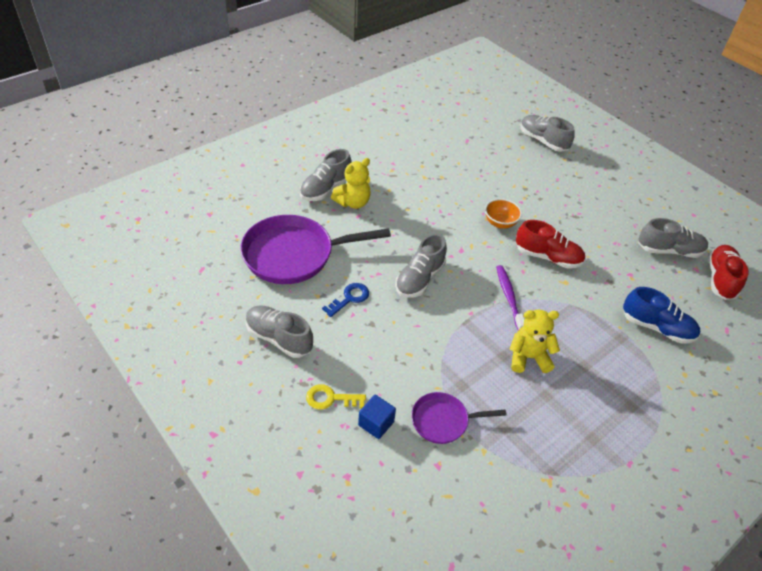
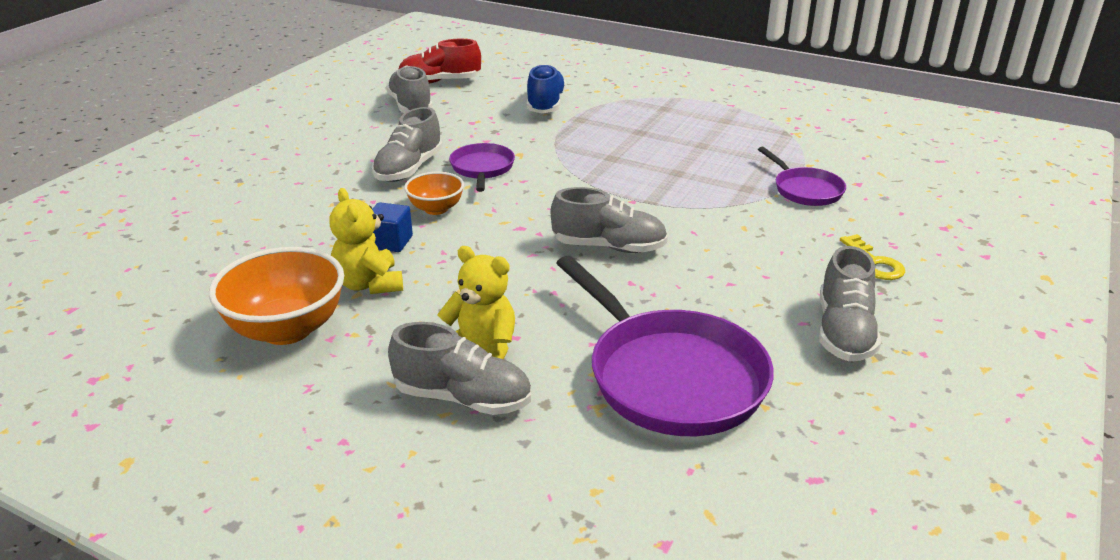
camera: 110 degrees left, 15 degrees down
(349, 298) = (705, 293): blue key -> none
(376, 423) = (863, 226): blue cube -> blue cube (390, 242)
(407, 153) = (287, 329): none -> orange bowl
(509, 297) = (580, 182): purple toothbrush -> none
(528, 357) = (663, 159): yellow teddy bear -> yellow teddy bear (369, 284)
(543, 141) = (192, 205): grey shoe -> grey shoe (409, 169)
(547, 257) = (482, 169): red shoe -> purple pan

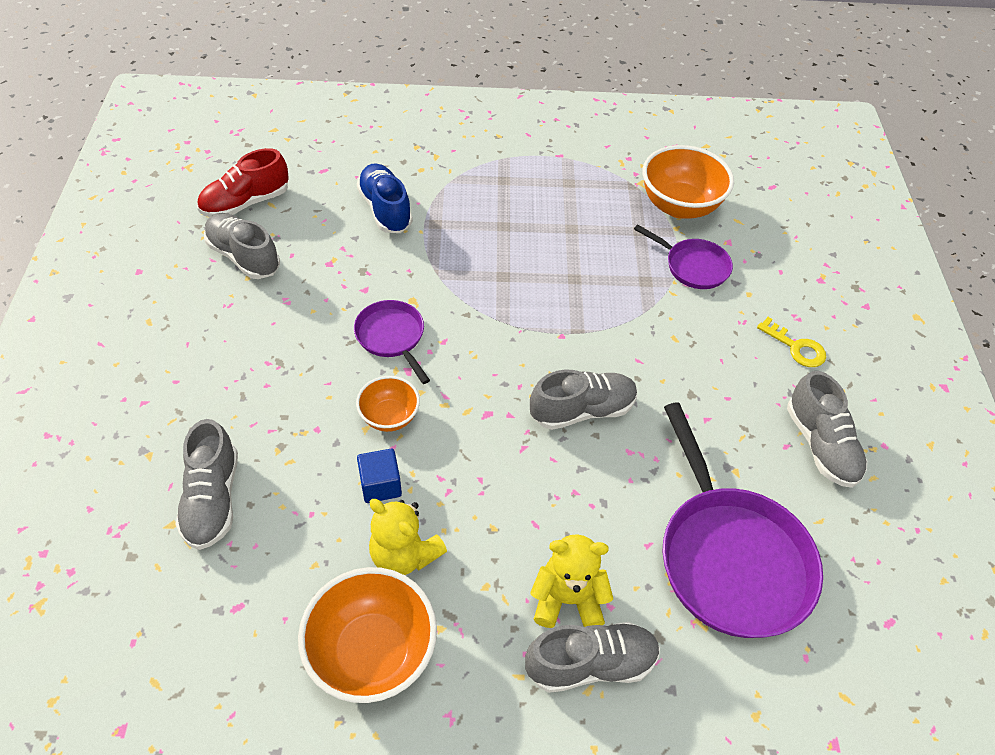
camera: 30 degrees left, 20 degrees up
(409, 169) = (318, 364): grey shoe -> grey shoe (213, 499)
(670, 376) = (730, 557): purple pan -> purple pan turned 45 degrees clockwise
(824, 153) = (679, 206): none -> orange bowl

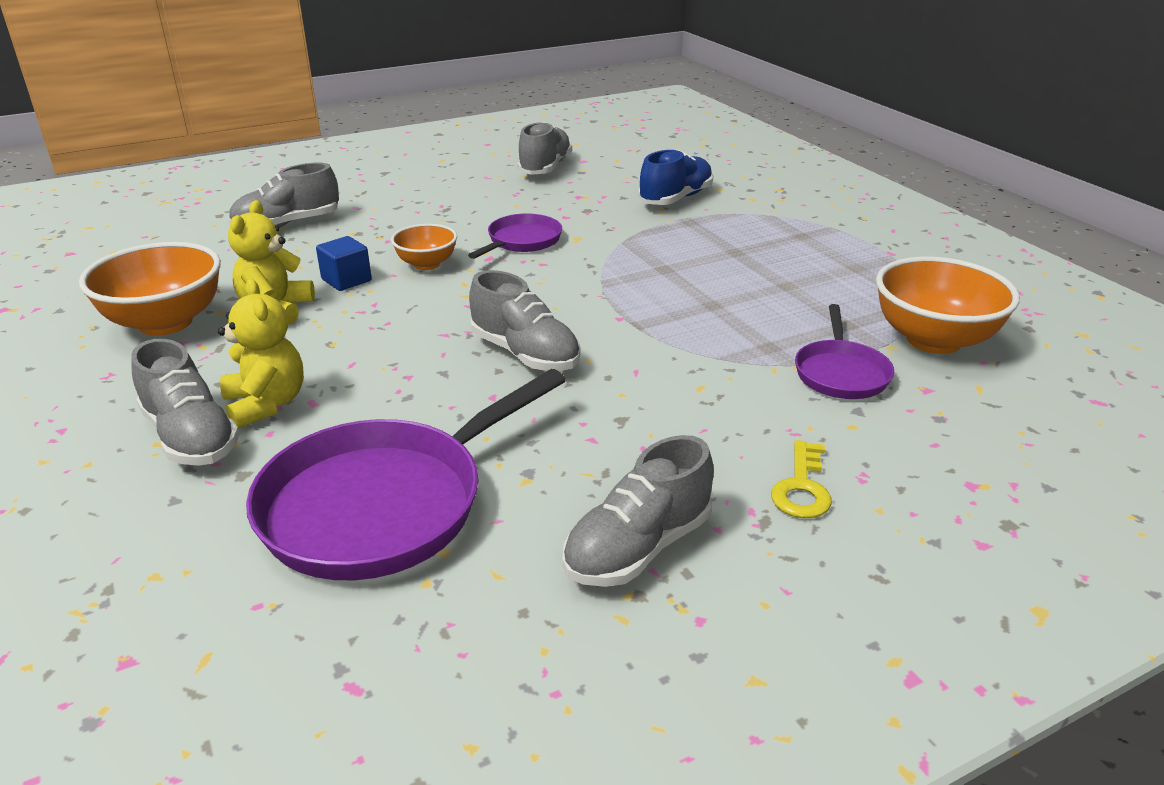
camera: 65 degrees right, 20 degrees down
(246, 203) = (605, 153): red shoe -> none

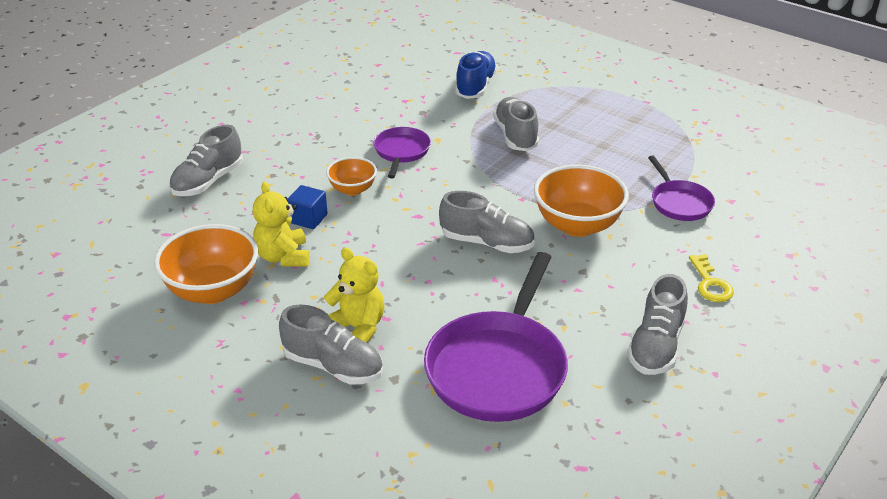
camera: 25 degrees left, 5 degrees up
(545, 168) = (355, 78): grey shoe -> grey shoe (515, 136)
(933, 340) = (713, 164): orange bowl -> orange bowl (577, 225)

